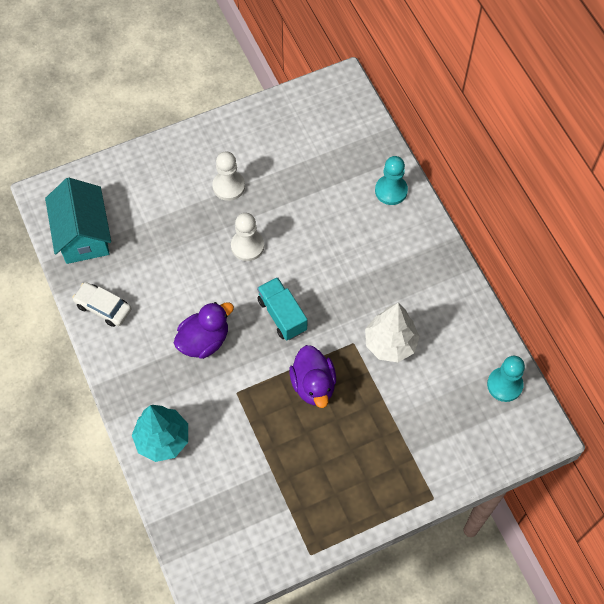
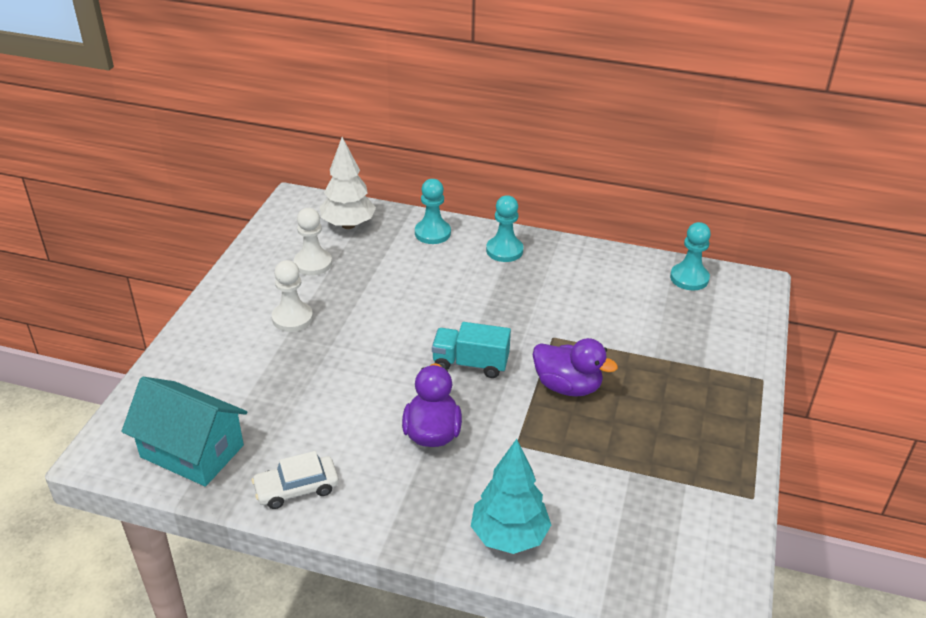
camera: 50 degrees left, 25 degrees down
(247, 246) = (370, 343): white pawn -> white pawn (313, 263)
(390, 343) = (579, 316): white tree -> white tree (348, 225)
(416, 248) = (504, 250): none -> turquoise pawn

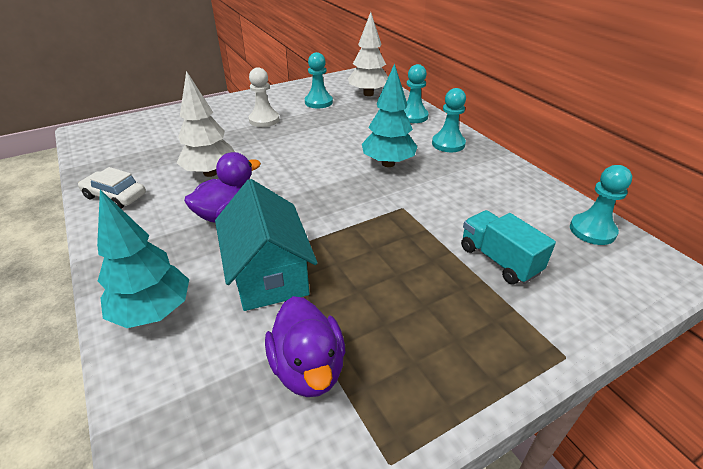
camera: 45 degrees right, 0 degrees up
(192, 451) = (113, 151): turquoise house -> turquoise house (268, 273)
(313, 263) = (318, 102): white pawn -> turquoise pawn
(345, 407) = (210, 173): none -> white tree
(470, 364) = (318, 191): turquoise truck -> turquoise truck (499, 260)
(485, 301) = (388, 163): none -> turquoise tree
(567, 386) = (362, 244): purple duck -> purple duck (308, 368)

